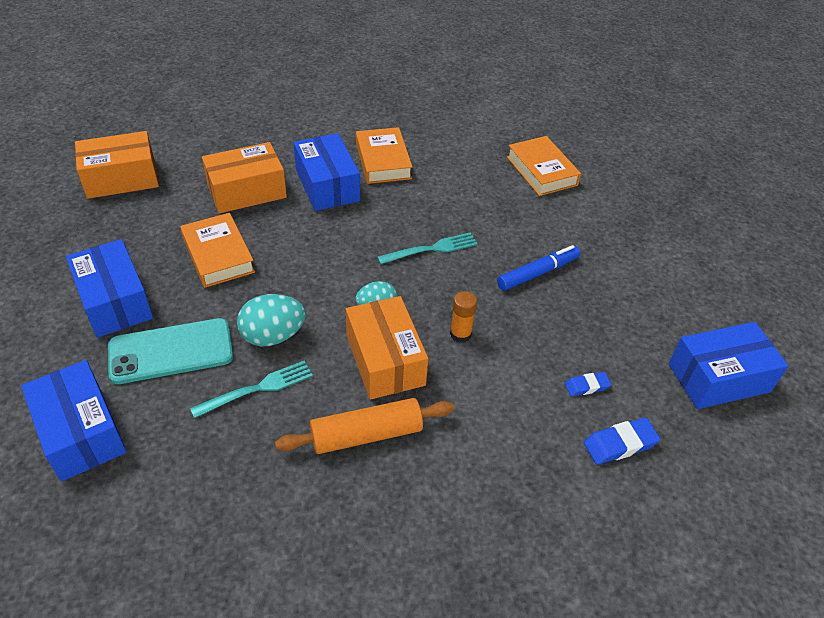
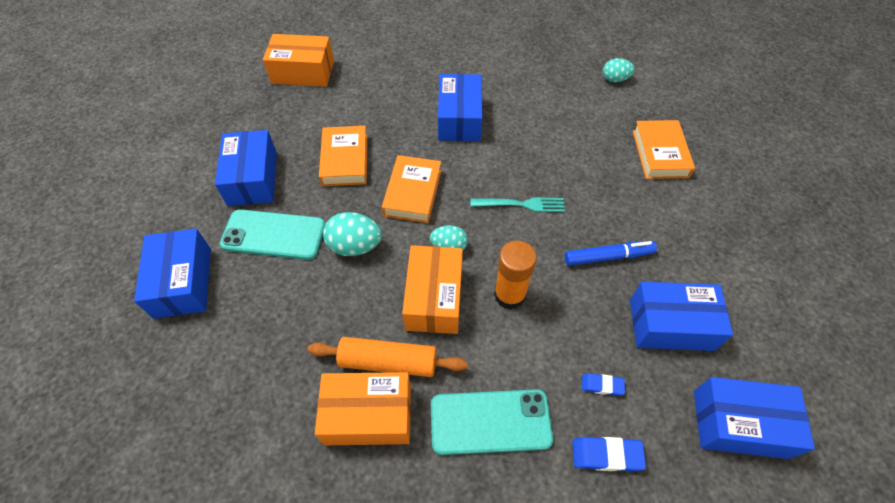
camera: 25 degrees right, 10 degrees up
(247, 191) = (392, 108): orange box -> orange box (368, 415)
(258, 388) = (323, 289): turquoise fork -> none
(383, 161) = (517, 107): orange book -> orange book (412, 193)
(460, 334) = (509, 295): orange glue stick -> orange glue stick, size x1.60
(467, 115) = (615, 79): none -> turquoise egg
(498, 454) = (490, 422): none -> turquoise phone
(622, 315) = (671, 325): none -> blue box

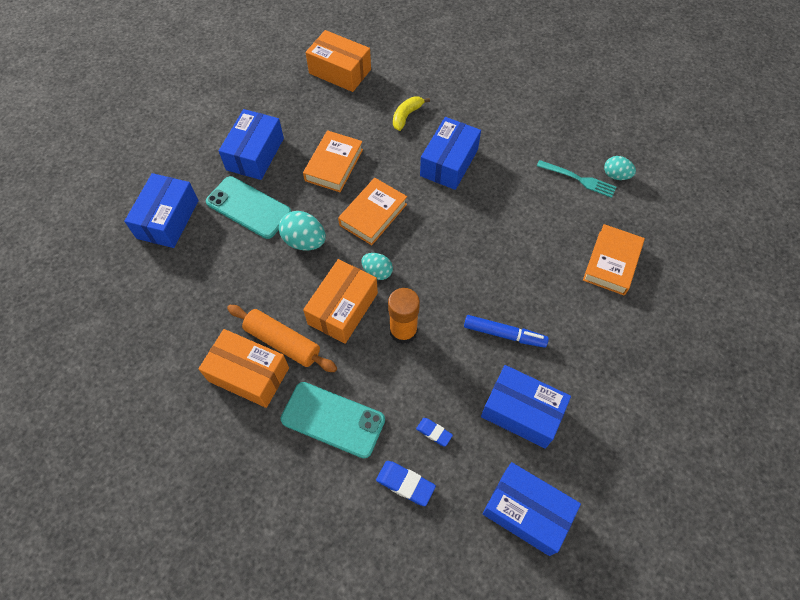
camera: 25 degrees right, 5 degrees up
(393, 91) = (406, 116): none -> yellow banana
(522, 204) = (458, 260): turquoise fork -> turquoise fork (579, 179)

